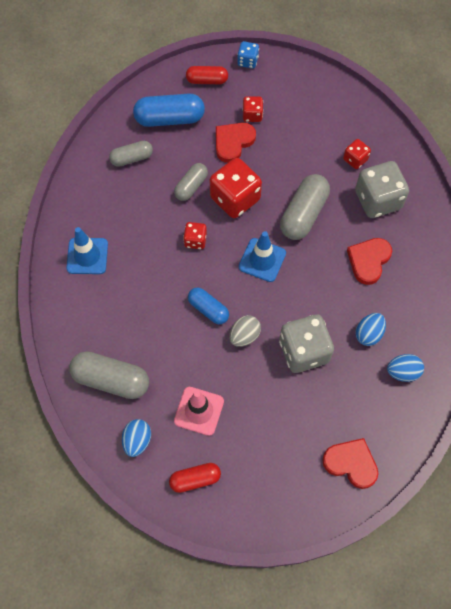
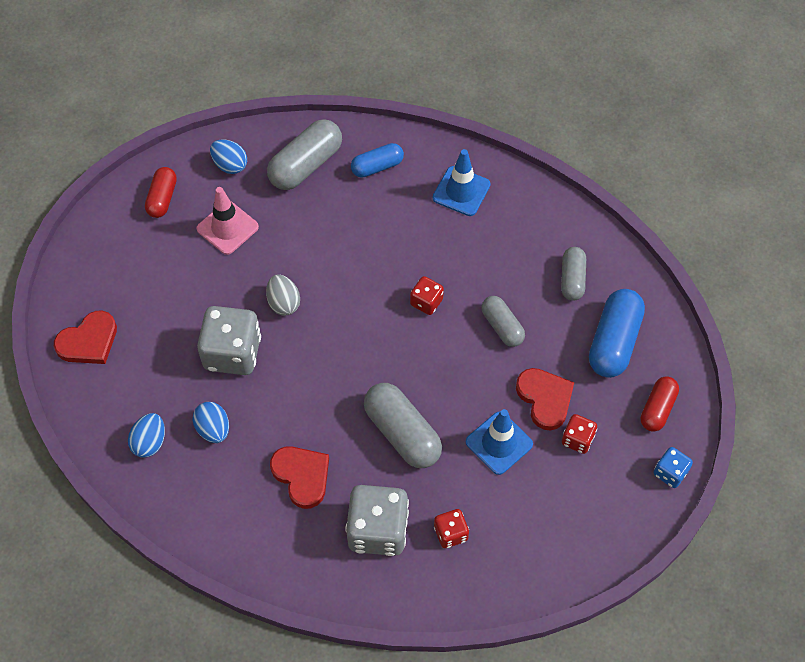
camera: 115 degrees right, 5 degrees down
(208, 309) = (334, 281): blue capsule -> blue capsule (377, 166)
(235, 199) = (462, 366): red dice -> none
(262, 260) = (365, 360): blue traffic cone -> blue traffic cone (499, 443)

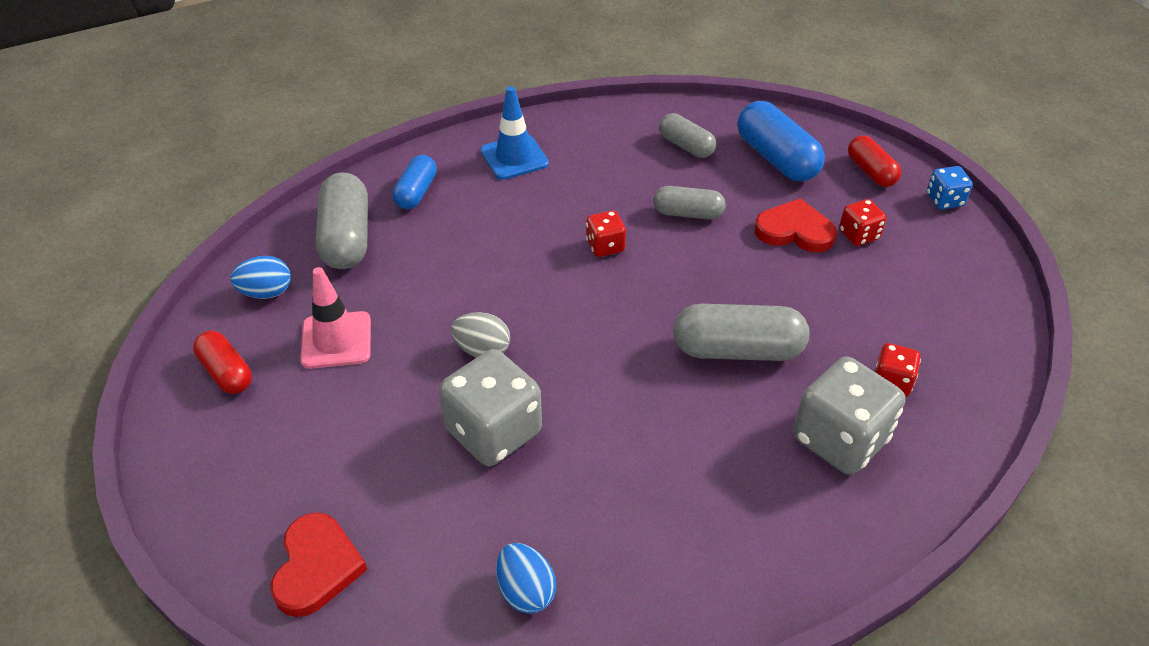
camera: 50 degrees left, 15 degrees down
(213, 429) = (573, 512): blue egg -> none
(302, 476) = (713, 465): red heart -> none
(499, 443) = (815, 287): blue traffic cone -> none

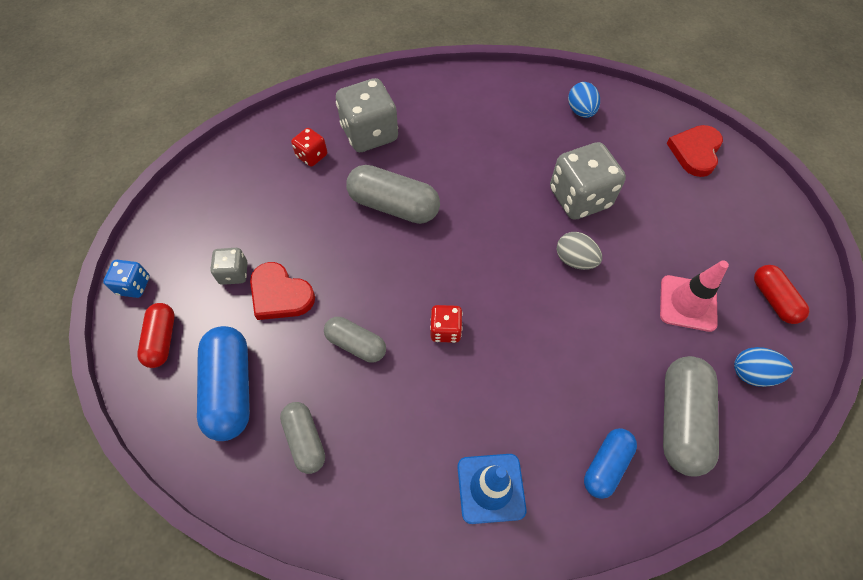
camera: 160 degrees left, 15 degrees up
(858, 235) = (234, 273): red dice -> grey dice

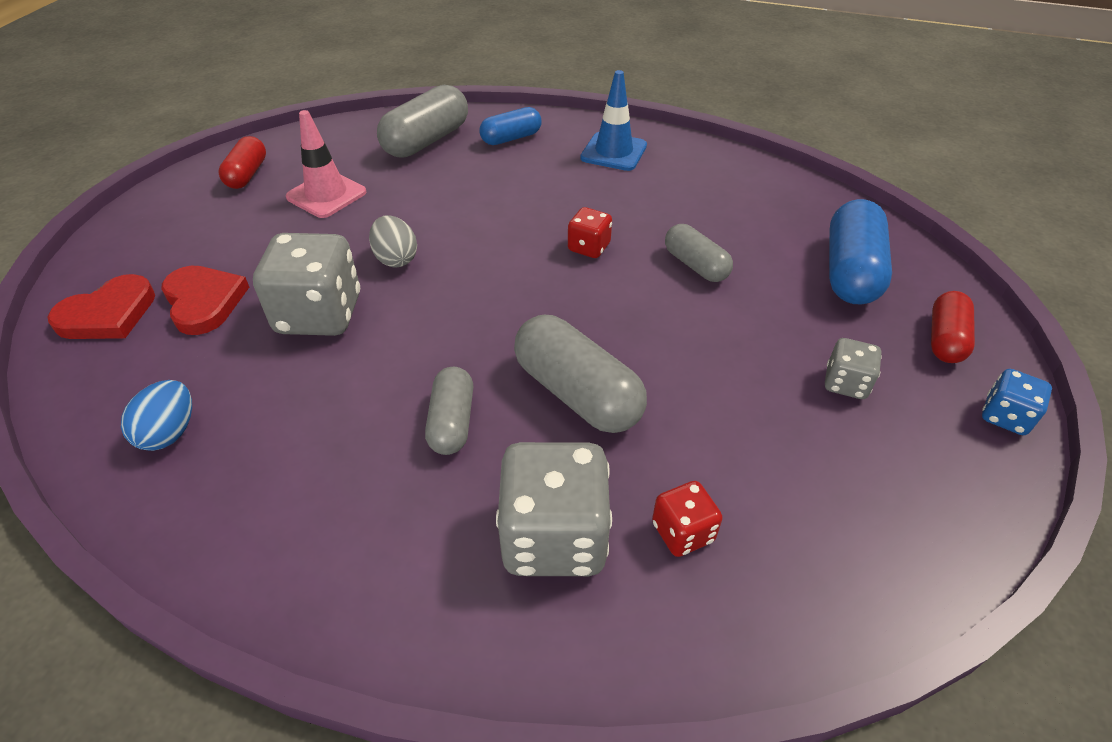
camera: 155 degrees left, 15 degrees down
(280, 294) = (780, 338): red heart -> red heart (204, 302)
(305, 440) = (772, 216): grey capsule -> grey capsule (452, 422)
(752, 373) = (335, 145): blue egg -> none

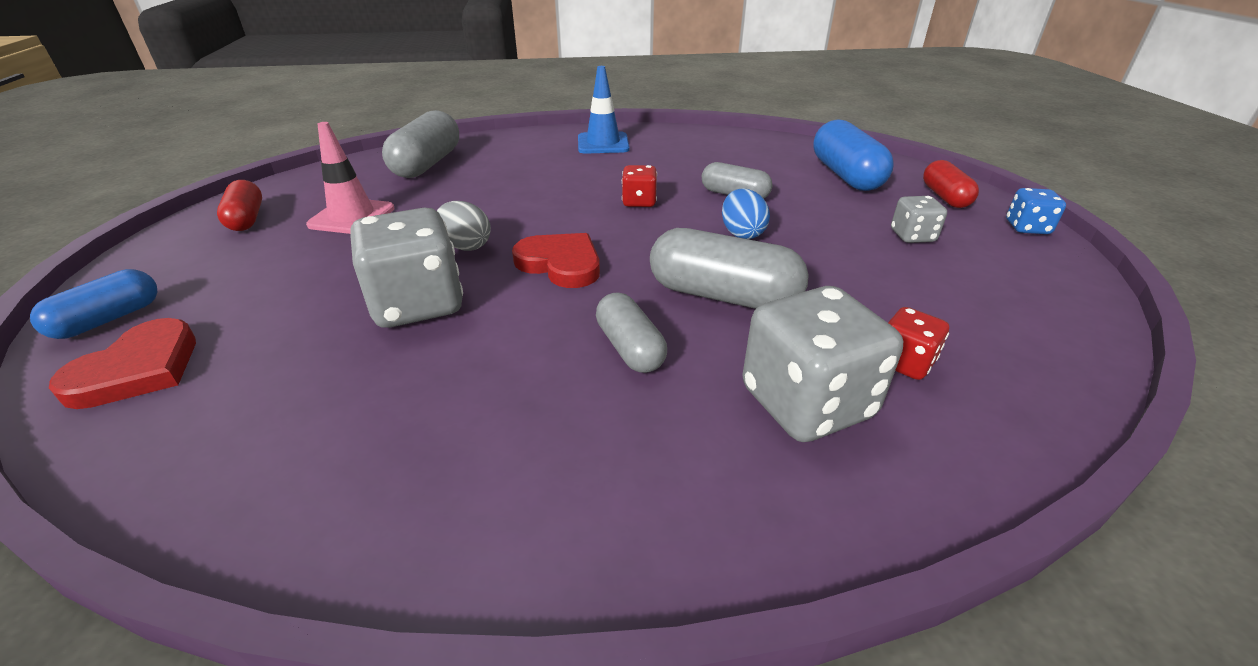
camera: 25 degrees left, 10 degrees down
(170, 432) = (306, 455): blue egg -> blue egg (742, 233)
(204, 302) = (267, 327): red heart -> red heart (561, 264)
(511, 138) = (506, 150): blue capsule -> blue capsule (108, 319)

